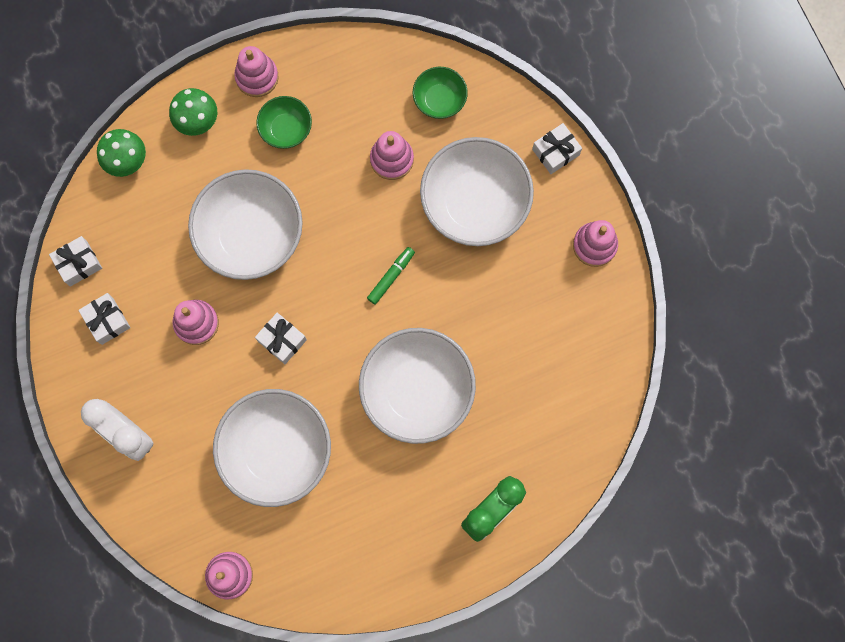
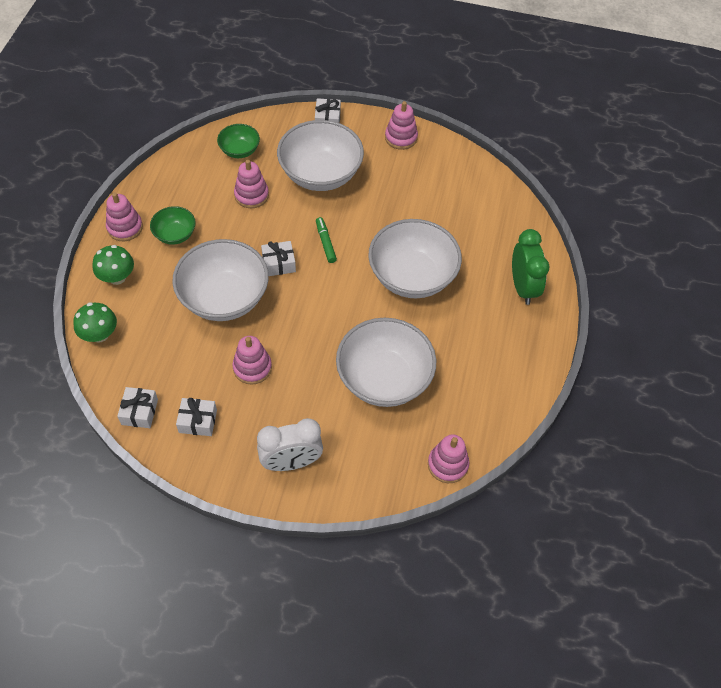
camera: 55 degrees left, 20 degrees down
(282, 340) = (311, 326): white gift -> white gift (279, 264)

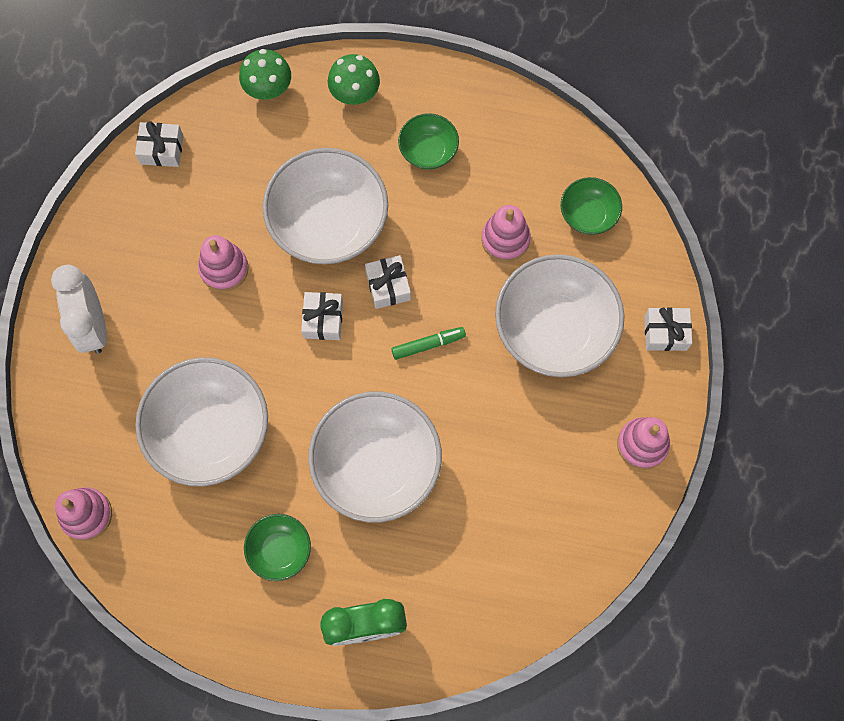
camera: 90 degrees right, 15 degrees up
(125, 227) = (435, 89): pink stacking toy -> none
(198, 421) = (149, 215): white gift -> white gift (323, 320)
(472, 336) = (280, 550): none -> green bowl

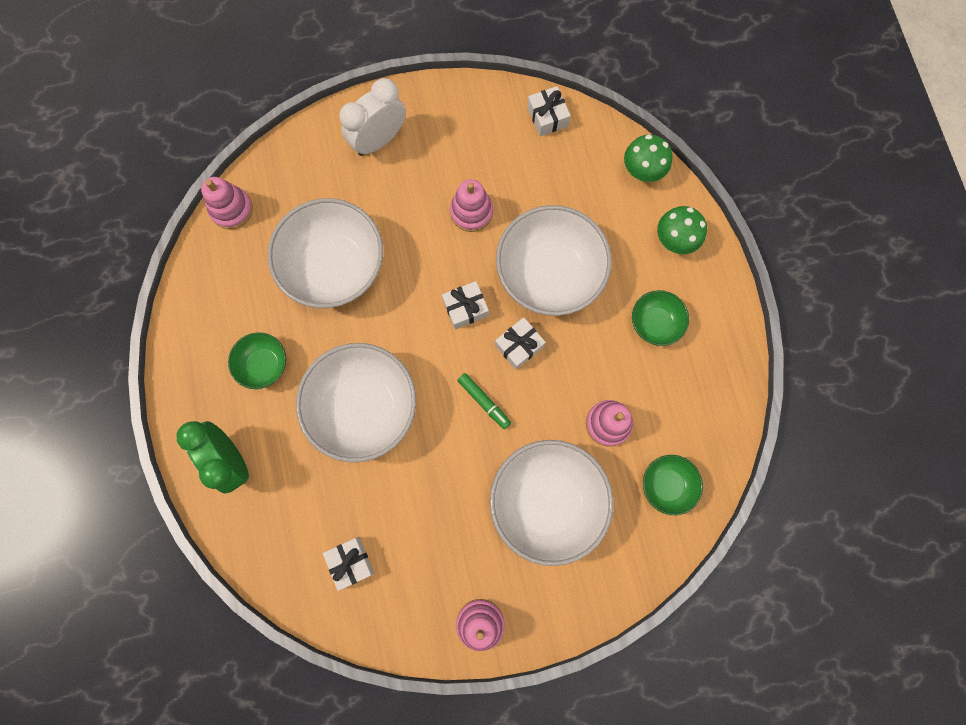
camera: 65 degrees right, 5 degrees up
(665, 333) = (591, 601): white gift -> white gift (351, 562)

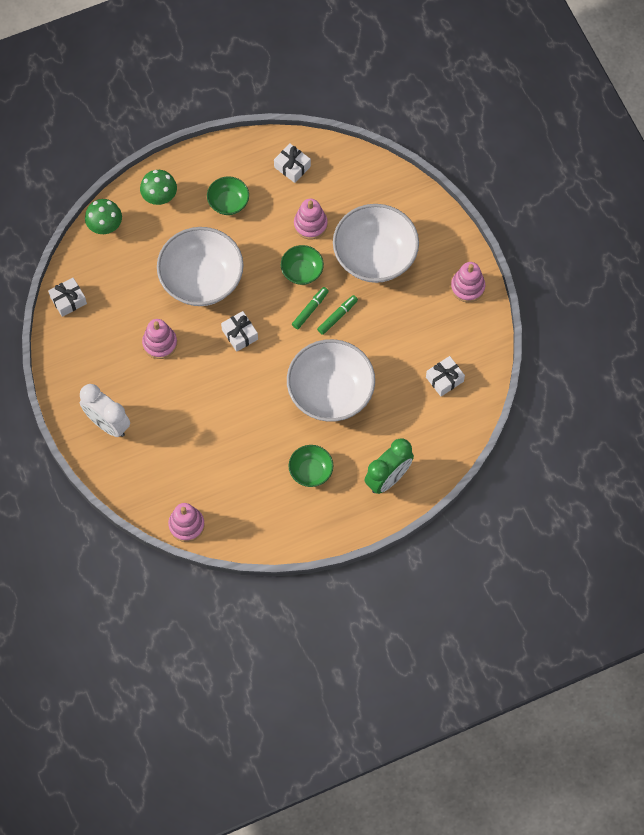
camera: 100 degrees left, 10 degrees down
(334, 267) = (222, 436): white bowl -> none
(468, 435) = (337, 316): none -> green marker
(519, 346) = (263, 292): white gift -> white gift (292, 167)
(667, 485) = (347, 181): green bowl -> green bowl (302, 271)

